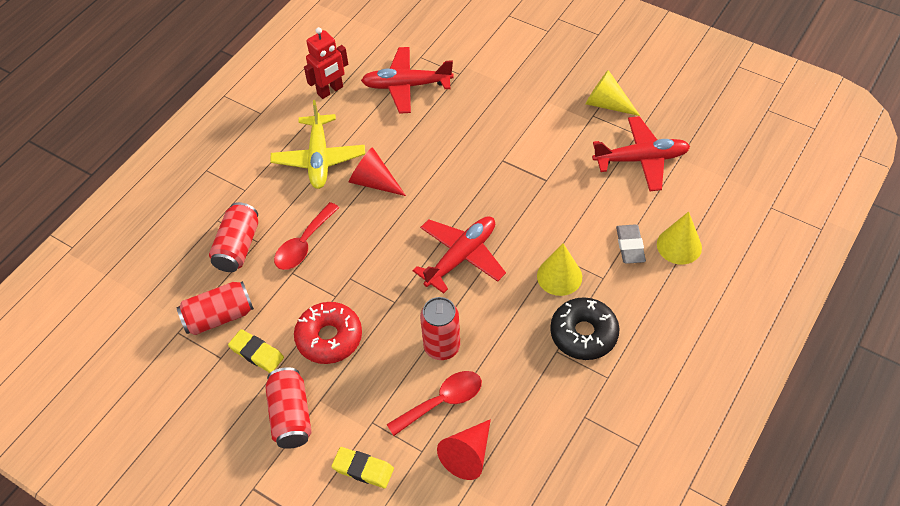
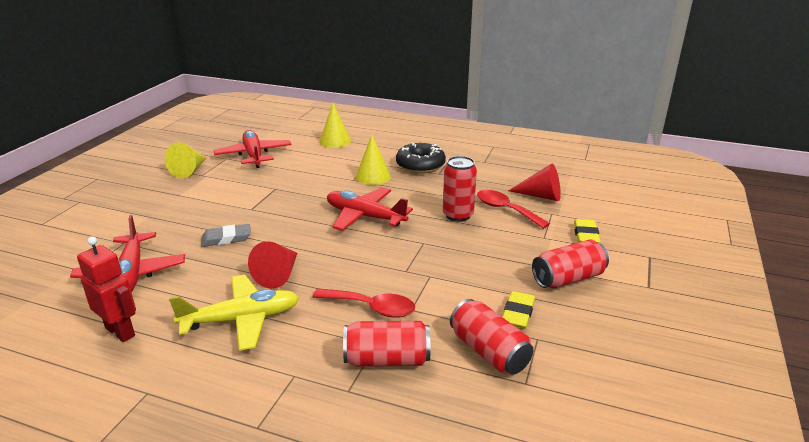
camera: 105 degrees left, 25 degrees down
(329, 338) = (477, 271): red donut -> none
(630, 246) = (339, 155): grey eraser -> grey eraser (226, 238)

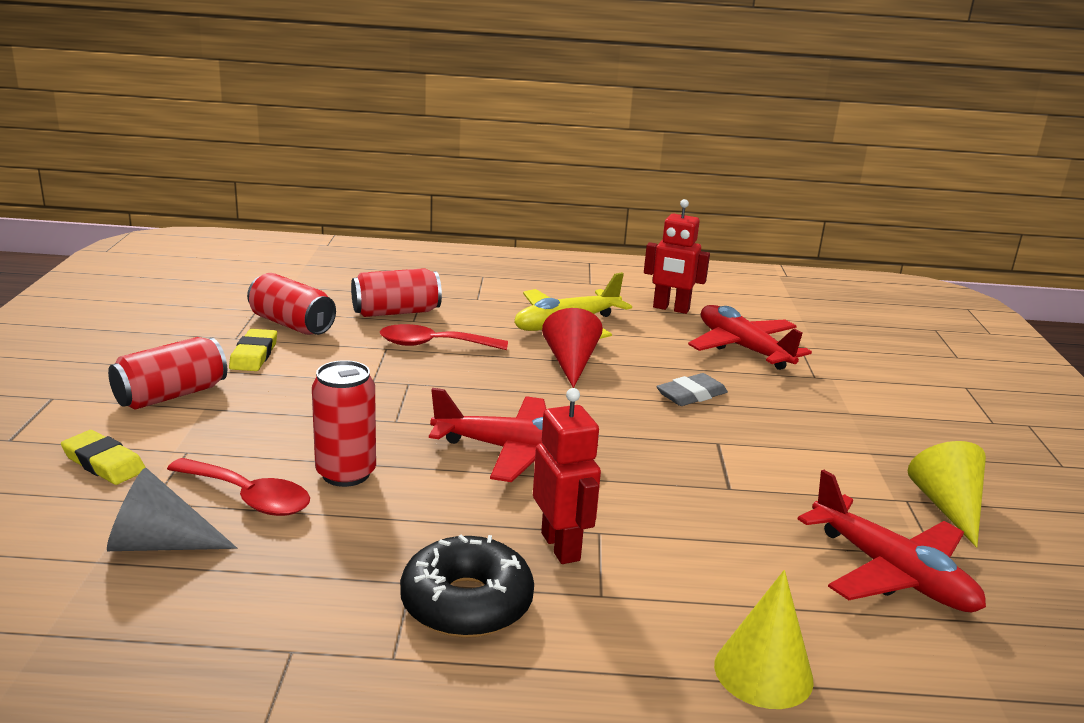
camera: 160 degrees right, 5 degrees down
(373, 176) = (561, 546): yellow cone -> red robot
(541, 196) = (160, 544): red cone -> grey cone
(586, 235) = (104, 463): yellow eraser -> yellow eraser turned 45 degrees counterclockwise

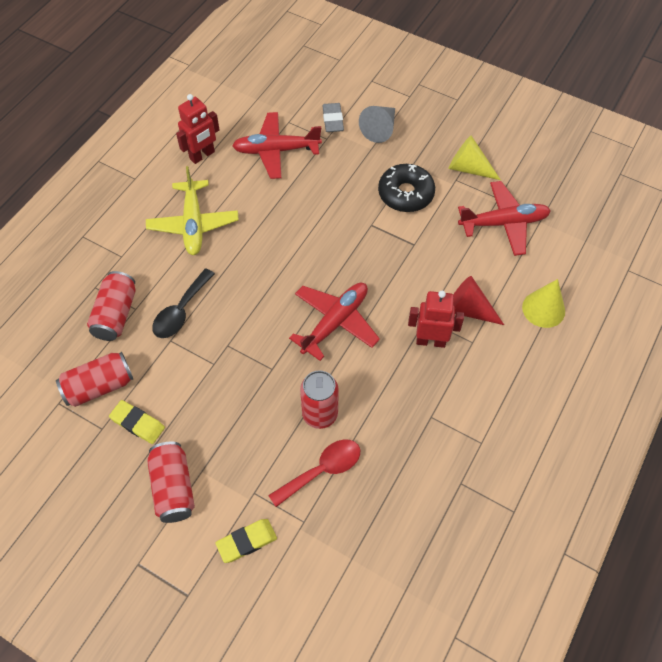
camera: 60 degrees left, 35 degrees up
(160, 544) = (349, 525): grey cone -> grey cone (380, 129)
(433, 345) = (181, 311): red spoon -> black spoon
(466, 603) = (456, 399): black donut -> black donut (405, 194)
(570, 363) = (248, 247): red cone -> red cone (468, 310)
(691, 395) = (317, 208): grey eraser -> grey eraser (333, 120)

